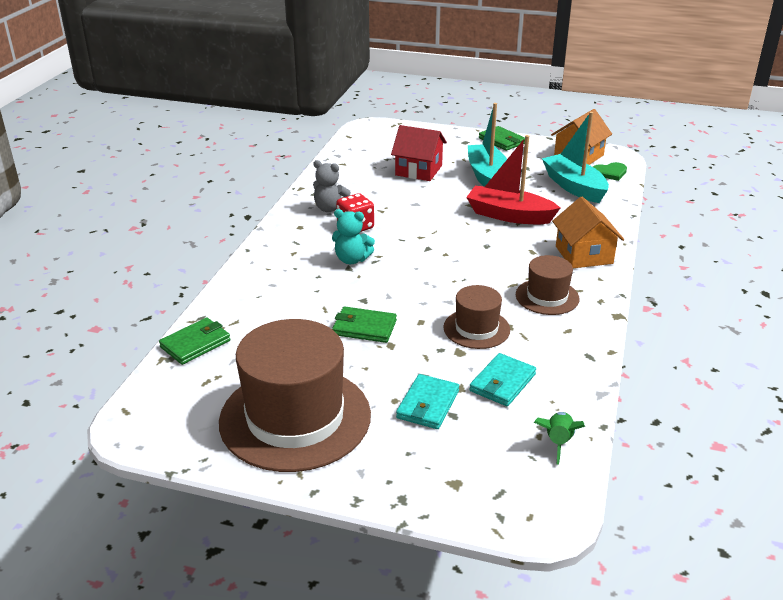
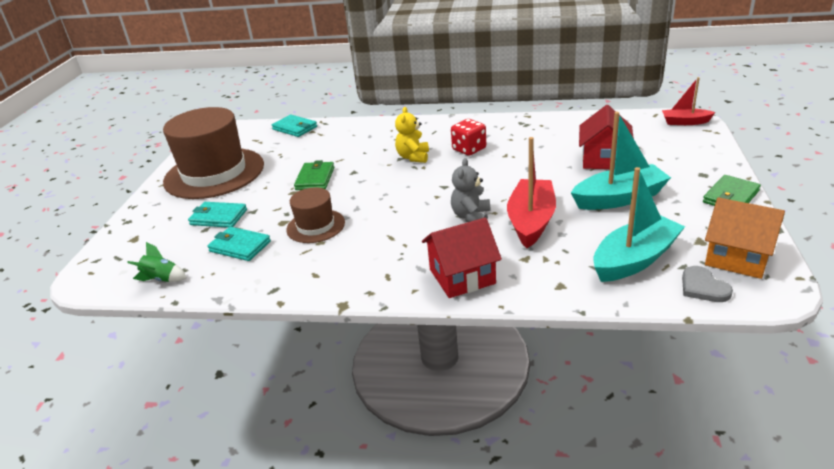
camera: 85 degrees right, 0 degrees up
(195, 344) = (295, 128): green wallet -> turquoise wallet
(330, 208) = (497, 134): grey teddy bear -> grey teddy bear (471, 216)
(352, 259) = (413, 157): turquoise teddy bear -> yellow teddy bear
(373, 129) = (685, 122): none -> red boat
(547, 297) = (371, 258): brown hat -> none
(584, 255) = (462, 276): orange house -> red house
(610, 173) = (703, 287): green heart -> grey heart

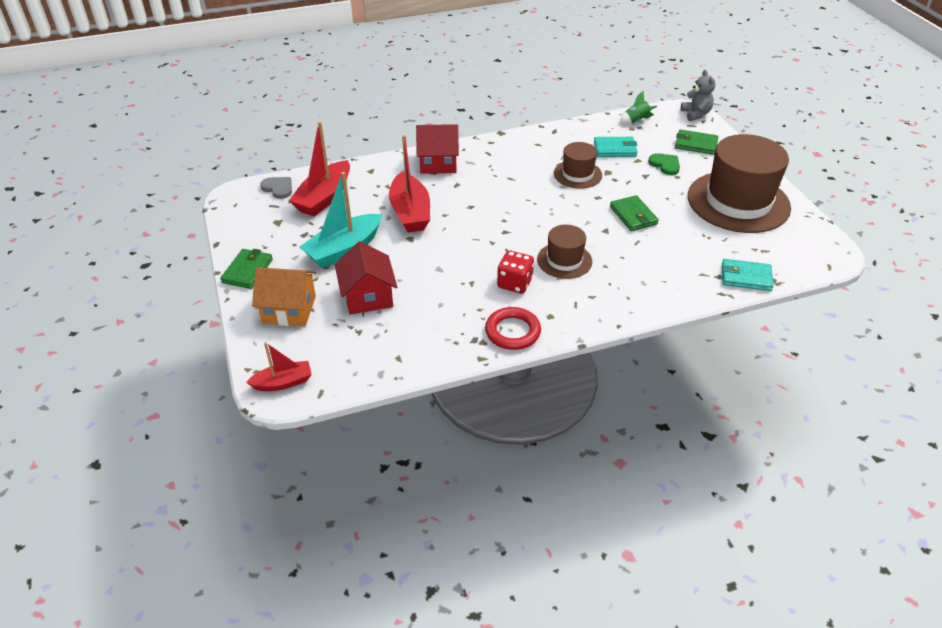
camera: 150 degrees right, 10 degrees up
(154, 233) = (695, 144): none -> green wallet
(218, 217) = (665, 165): turquoise wallet -> green heart
(413, 157) = (564, 260): yellow teddy bear -> brown hat
(462, 276) = (438, 163): red house -> red house turned 45 degrees clockwise
(471, 216) = (461, 207): grey teddy bear -> grey teddy bear (696, 114)
(494, 124) = (512, 331): none -> red ring
(635, 259) = (324, 198): turquoise boat -> red boat
(737, 257) = (252, 214): orange house -> orange house (289, 309)

